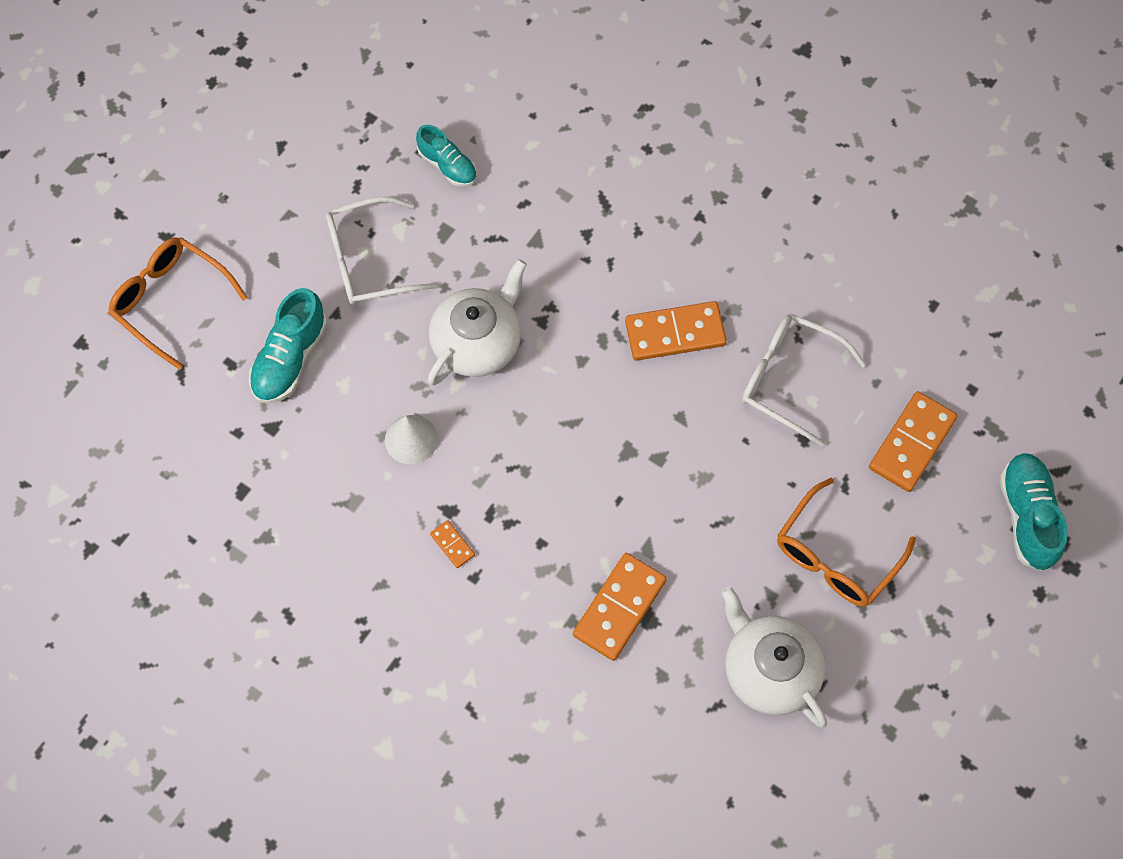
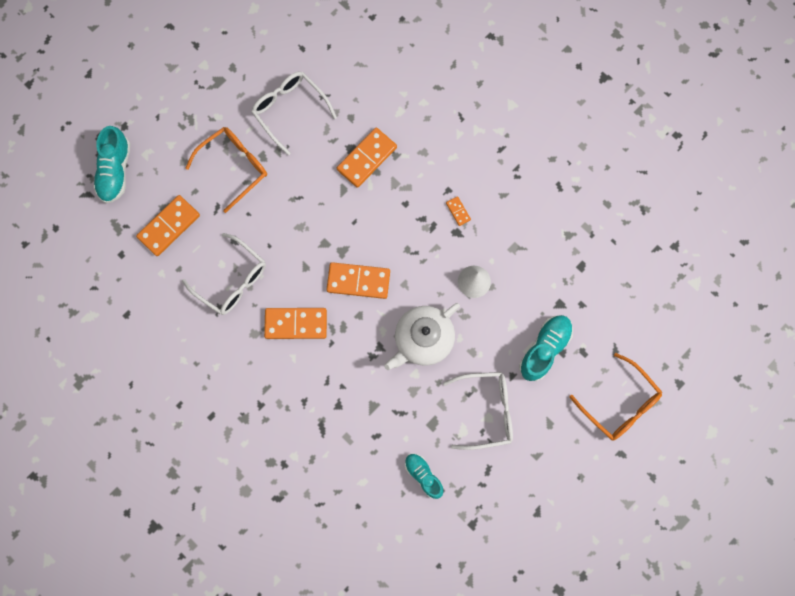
camera: 170 degrees left, 10 degrees up
(593, 410) = (358, 281): none -> orange domino
(769, 669) = (290, 110): white teapot -> white glasses

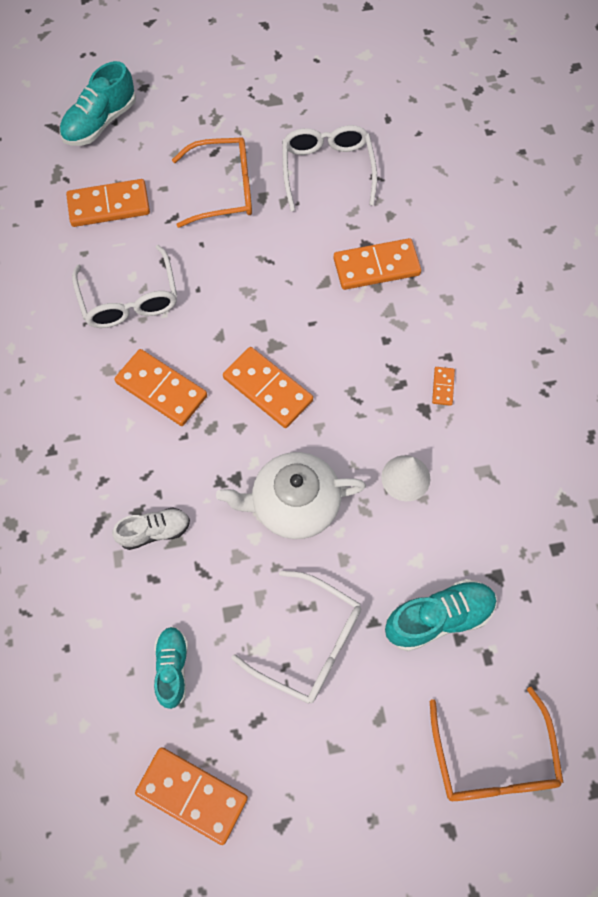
camera: 35 degrees right, 10 degrees down
(356, 409) = (154, 531): none -> white shoe
(482, 530) = (192, 795): none -> orange domino

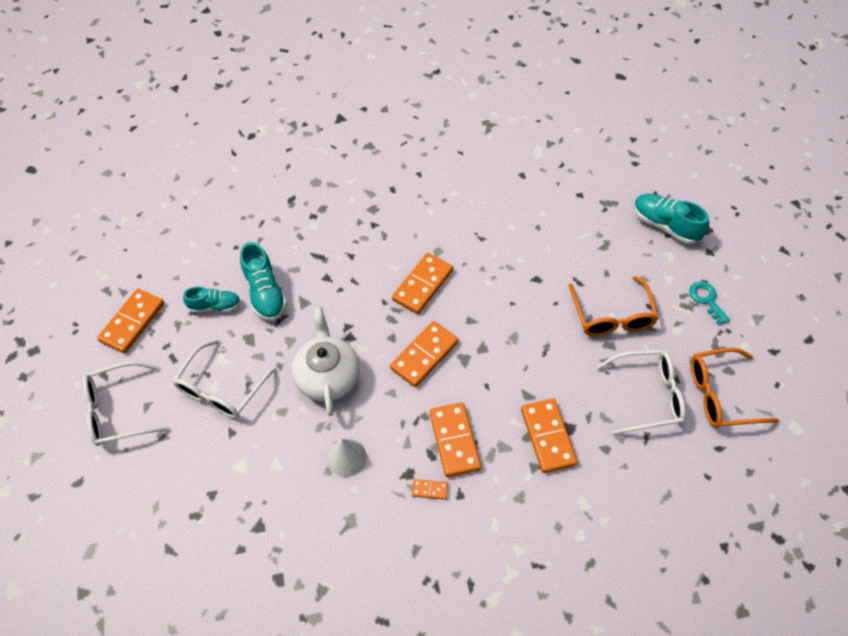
camera: 90 degrees right, 10 degrees down
(109, 206) = (583, 238): orange domino -> orange domino (454, 441)
(129, 299) = (499, 259): white glasses -> white glasses (118, 410)
(154, 531) = (311, 289): white shoe -> none
(209, 100) = (706, 300): none -> turquoise key
(438, 618) = (229, 479): turquoise shoe -> turquoise shoe (265, 293)
(493, 759) = (119, 515): orange glasses -> orange glasses (721, 395)

